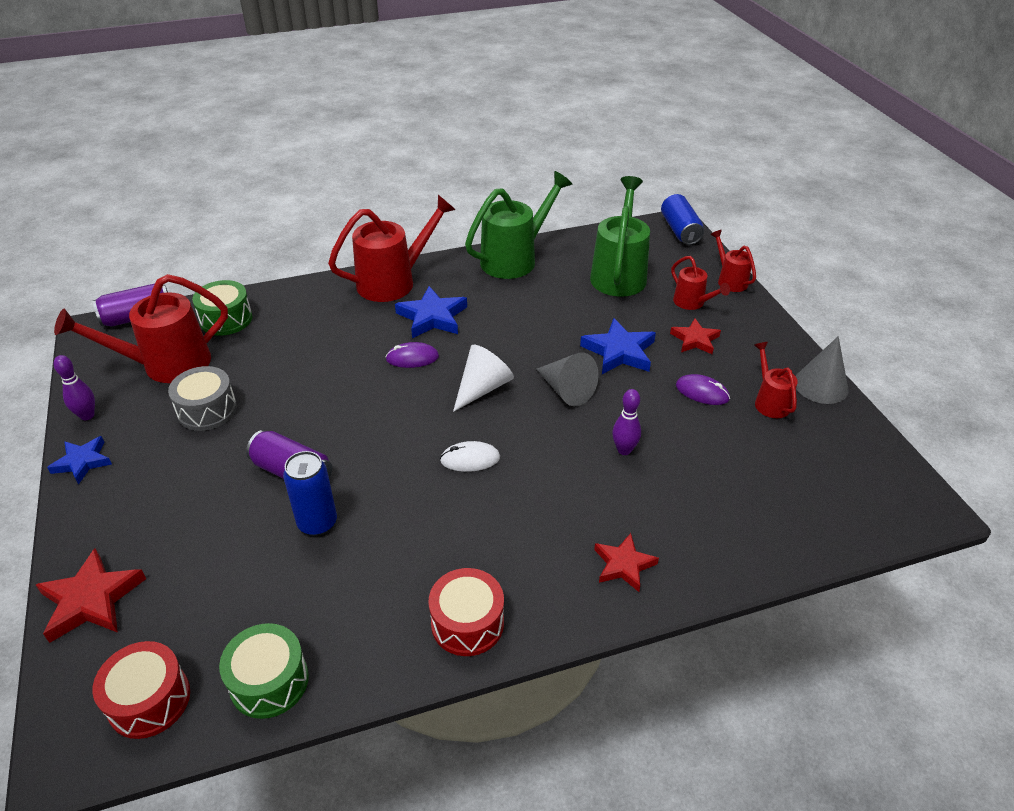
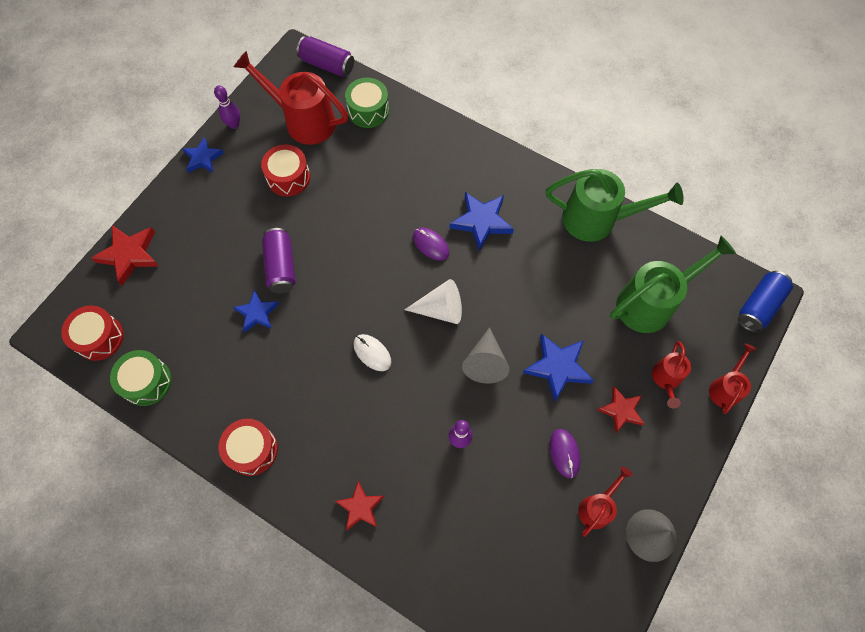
camera: 50 degrees right, 25 degrees up
(207, 410) = (288, 177): grey drum -> red drum
(317, 523) = (257, 313): blue can -> blue star
(394, 281) = (495, 167): red watering can -> none

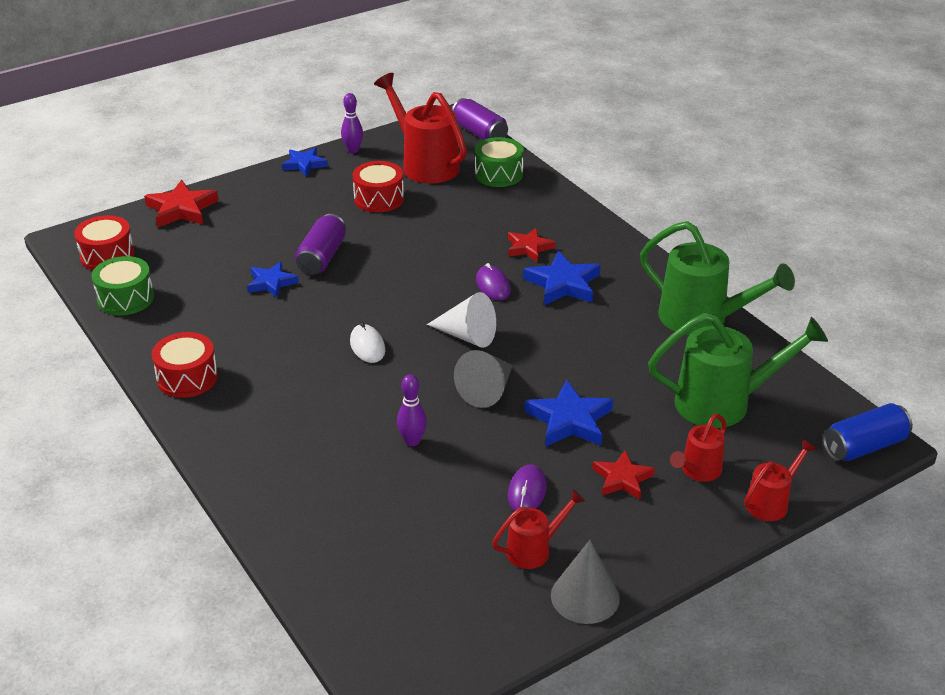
camera: 25 degrees right, 30 degrees down
(360, 507) = (263, 457): red star -> red star (528, 248)

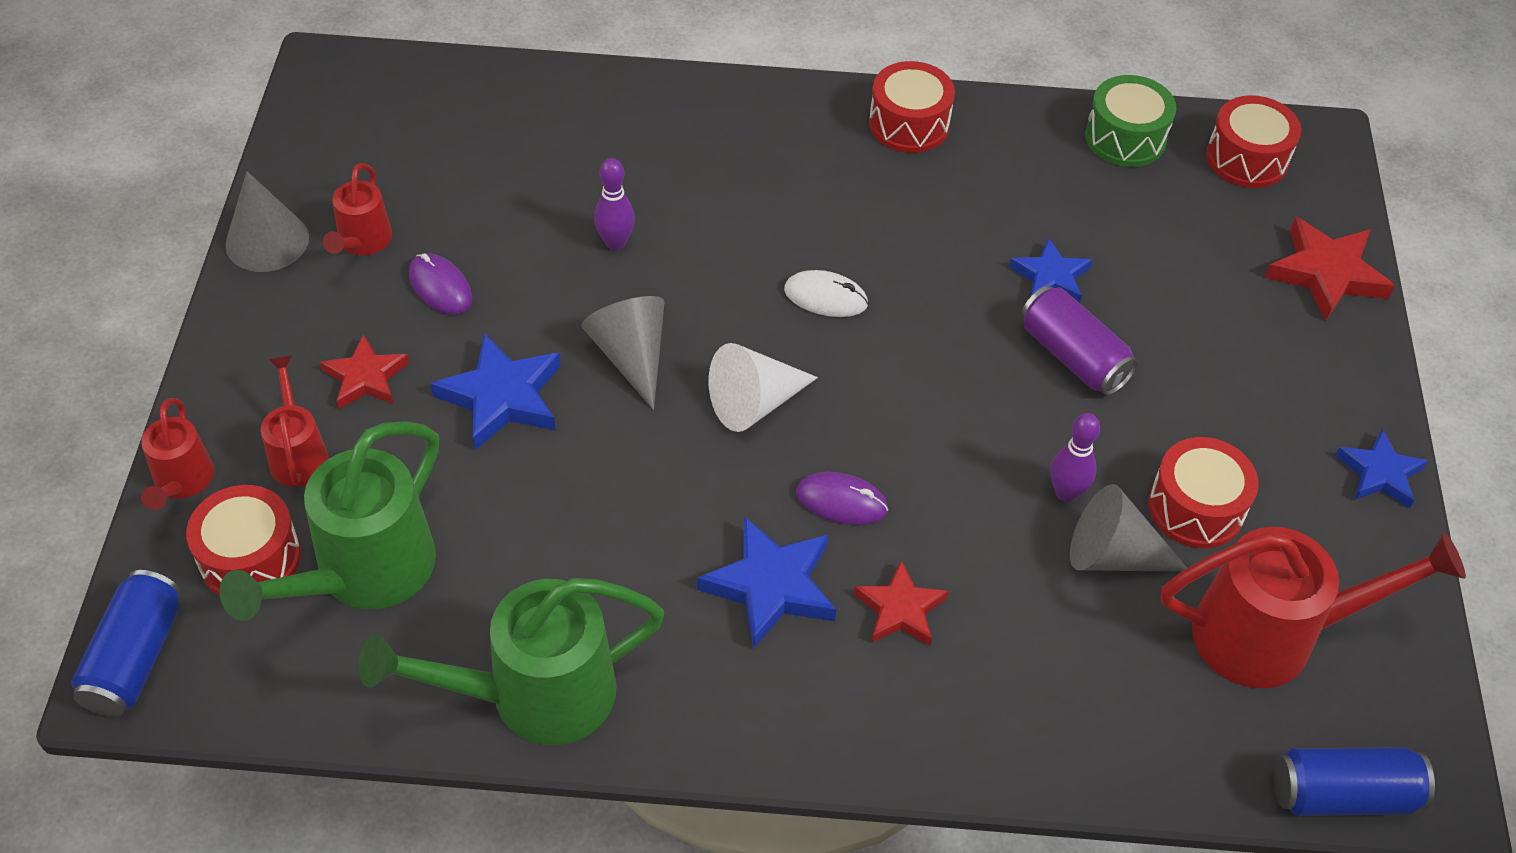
camera: 125 degrees right, 15 degrees up
(353, 150) = (1392, 563): purple bowling pin -> purple bowling pin (1066, 493)
(431, 209) = (1113, 555): none -> grey cone
(479, 133) = (1342, 795): purple can -> blue can
(498, 174) = (1163, 722): green drum -> none
(769, 446) = (250, 558): none -> red drum

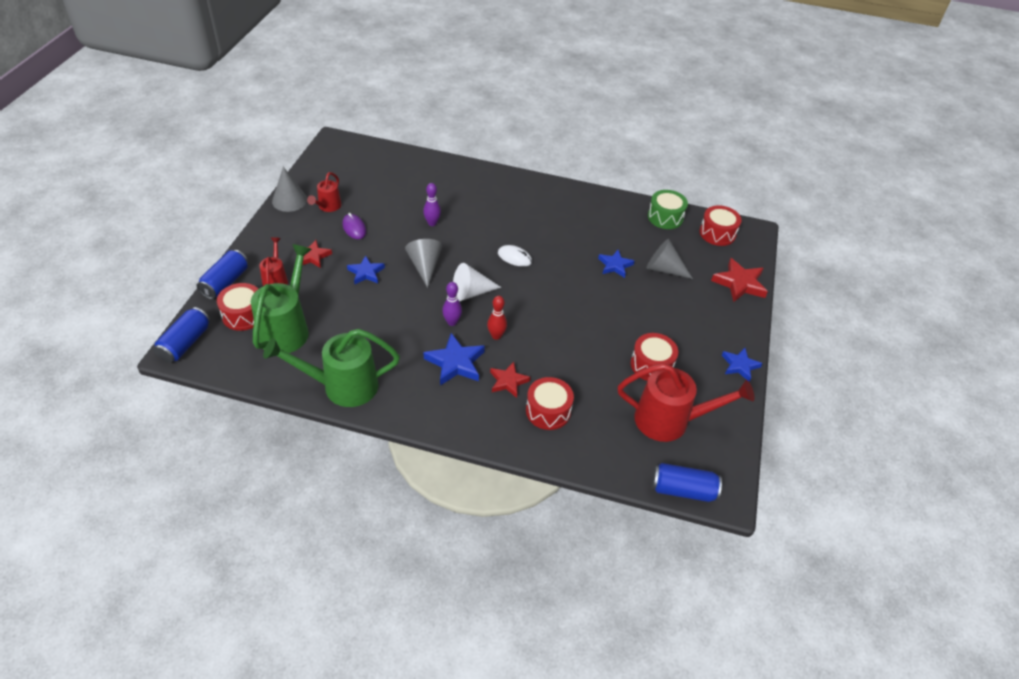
camera: 10 degrees right, 5 degrees down
(182, 482) = (225, 282): red watering can -> blue can
(363, 574) = (287, 328): green watering can -> green watering can turned 150 degrees clockwise
(502, 397) = (366, 273): blue star -> blue star, size x0.66
(841, 501) = (496, 336): purple mouse -> red bowling pin
(909, 124) = (571, 198): red drum -> red drum (548, 411)
(1066, 493) = (595, 349): purple bowling pin -> purple bowling pin (452, 322)
(1073, 356) = (615, 297): purple can -> none
(1113, 555) = (608, 377): grey cone -> grey cone (663, 269)

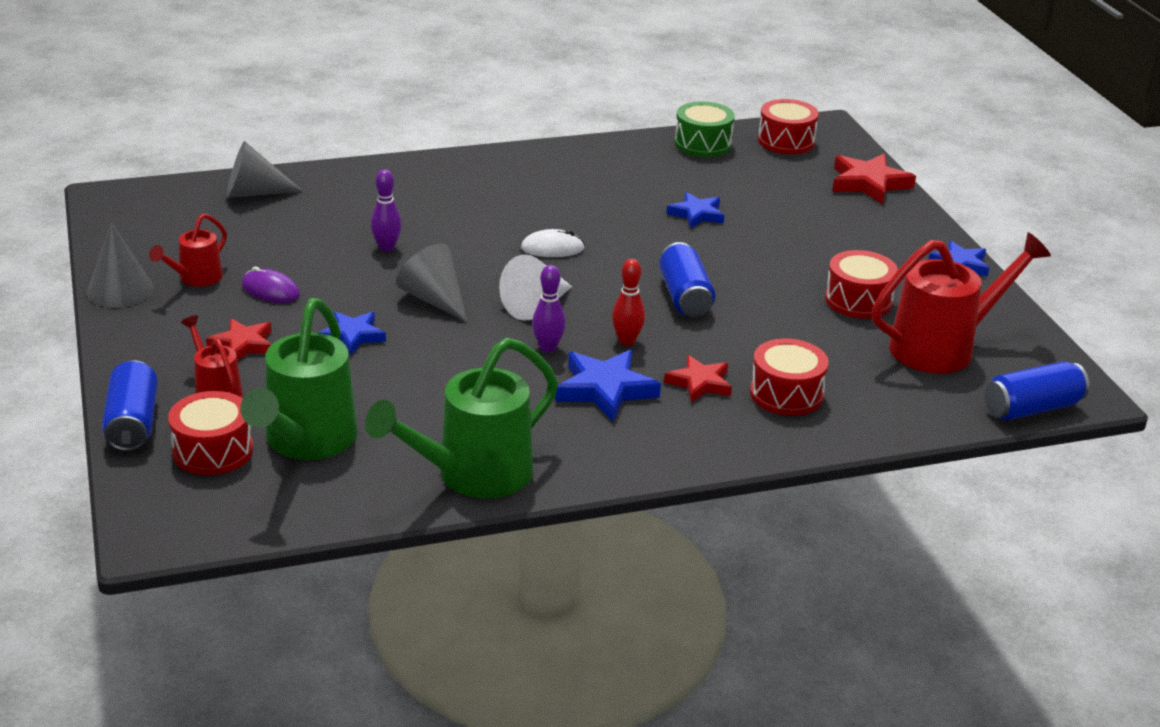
camera: 30 degrees left, 15 degrees down
(185, 343) = (154, 520): blue can -> blue can (684, 297)
(287, 328) = (305, 442): green watering can -> green watering can turned 150 degrees counterclockwise
(327, 207) = (195, 279): red watering can -> red watering can turned 45 degrees clockwise
(663, 269) = (762, 198): grey cone -> grey cone (254, 193)

